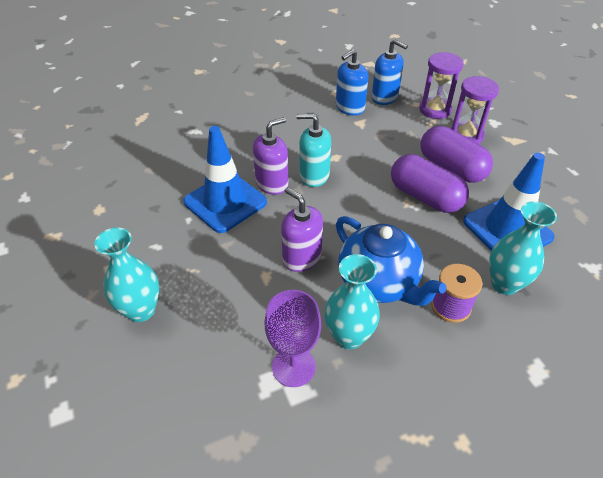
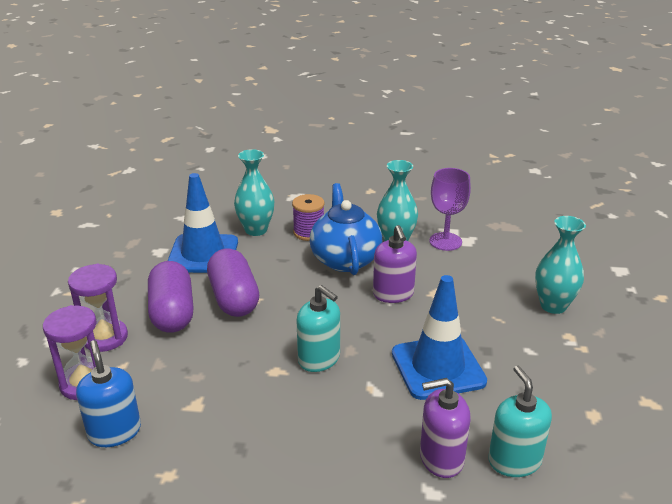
camera: 150 degrees left, 15 degrees down
(151, 161) = (514, 461): none -> turquoise soap dispenser
(272, 183) = (373, 368): purple soap dispenser -> purple soap dispenser (441, 458)
(350, 108) = (181, 435): blue soap dispenser -> none

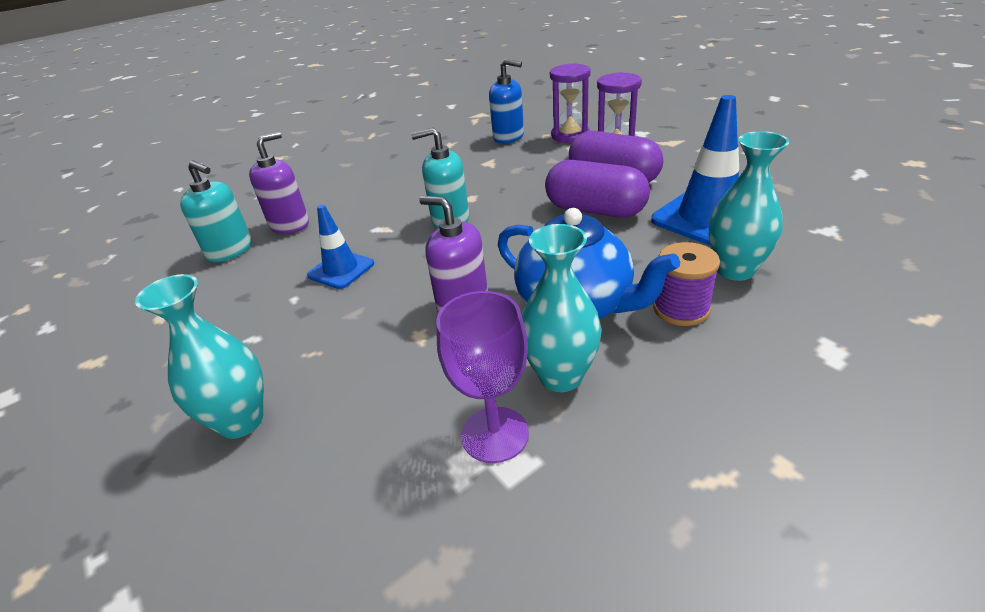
camera: 140 degrees right, 5 degrees up
(438, 367) = (341, 269): blue traffic cone -> blue traffic cone, size x0.58

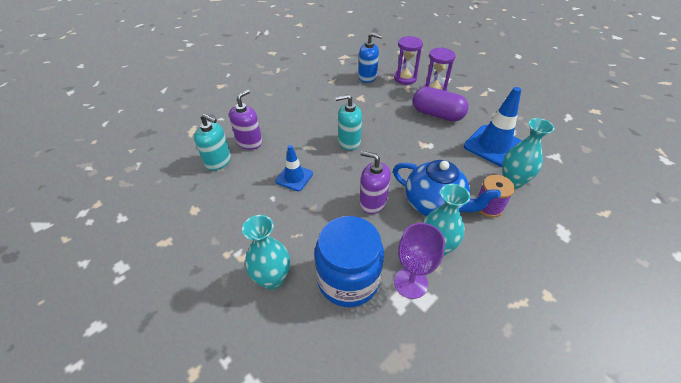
camera: 10 degrees left, 10 degrees up
(376, 425) = (348, 279): none -> blue jar
(595, 210) = (431, 138): purple capsule -> none

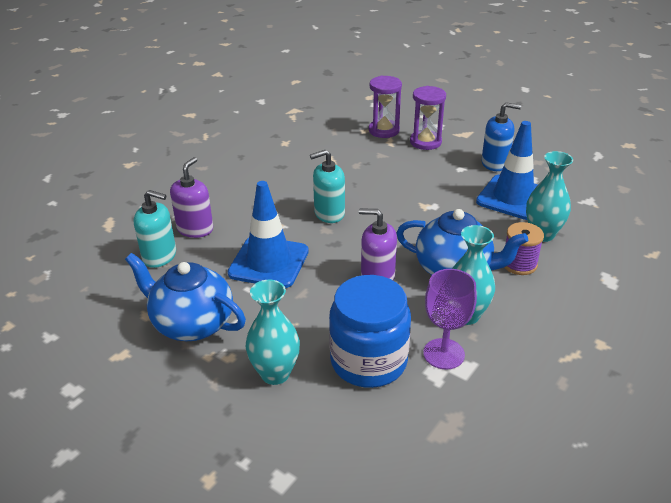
camera: 10 degrees left, 10 degrees down
(223, 222) = (192, 324): none -> blue teapot
(294, 177) = (269, 262): blue traffic cone -> blue traffic cone, size x1.71
(367, 77) = (333, 133): blue soap dispenser -> blue soap dispenser (495, 163)
(437, 114) = (435, 169): purple capsule -> none

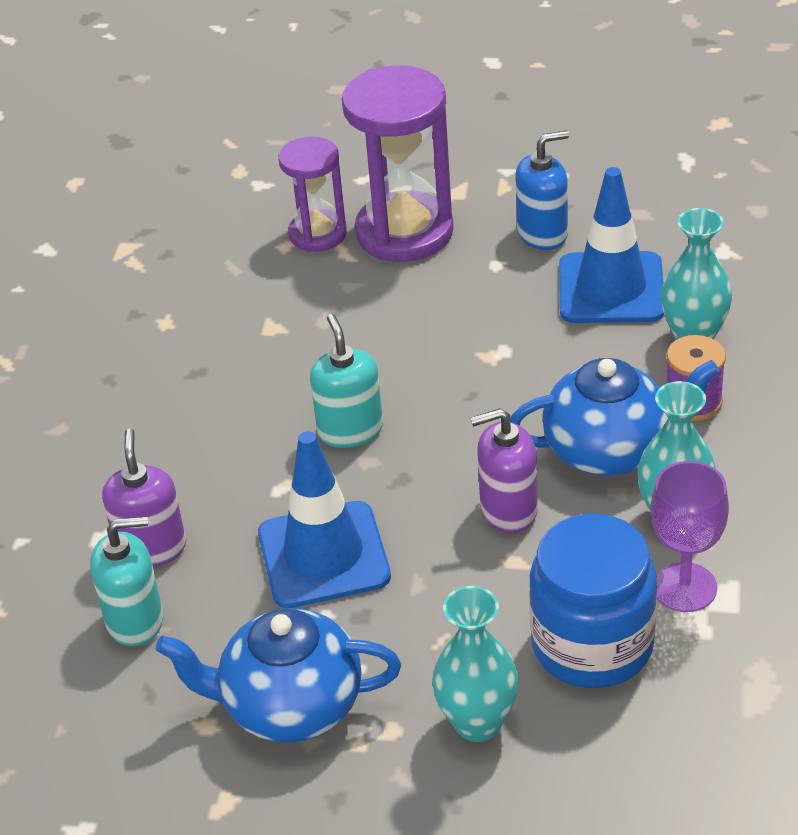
camera: 25 degrees left, 5 degrees up
(329, 213) = (350, 430): turquoise soap dispenser -> turquoise soap dispenser turned 120 degrees clockwise
(425, 142) = (404, 232): purple hourglass -> purple hourglass, size x1.67

